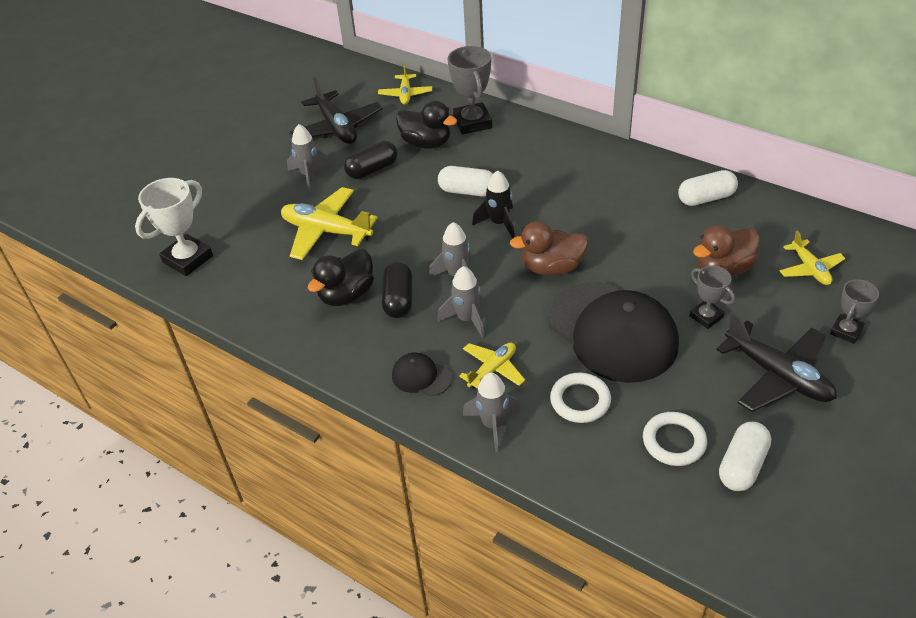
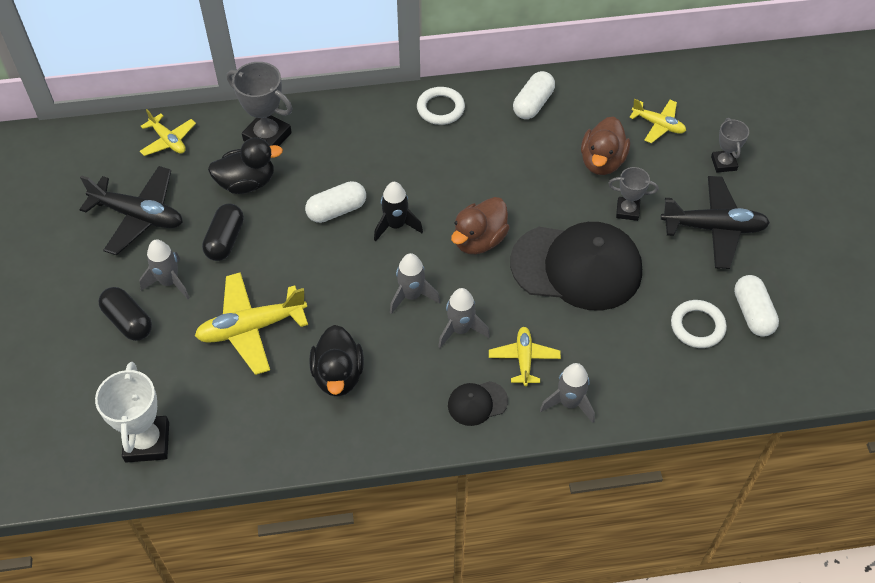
camera: 45 degrees left, 10 degrees up
(398, 300) = (387, 350): black capsule -> black capsule (128, 321)
(580, 401) = (609, 339): white ring -> white ring (440, 108)

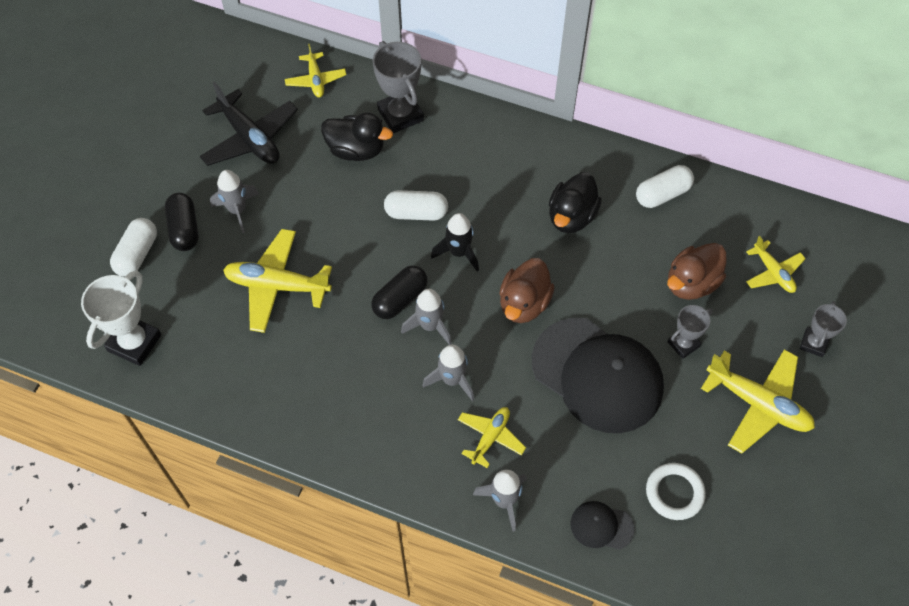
camera: 30 degrees right, 5 degrees up
(225, 240) = (305, 195): black capsule -> black capsule (400, 299)
(338, 375) = (321, 366): black duck -> black duck (571, 217)
(440, 108) = (572, 158): white ring -> none
(477, 403) = (422, 456): black cap -> black cap (601, 526)
(479, 240) = (524, 304): brown duck -> brown duck turned 45 degrees counterclockwise
(627, 211) = (683, 344): grey trophy -> grey trophy turned 75 degrees counterclockwise
(714, 228) = (758, 404): black plane -> yellow plane
(752, 313) = (738, 509): white capsule -> white capsule (137, 254)

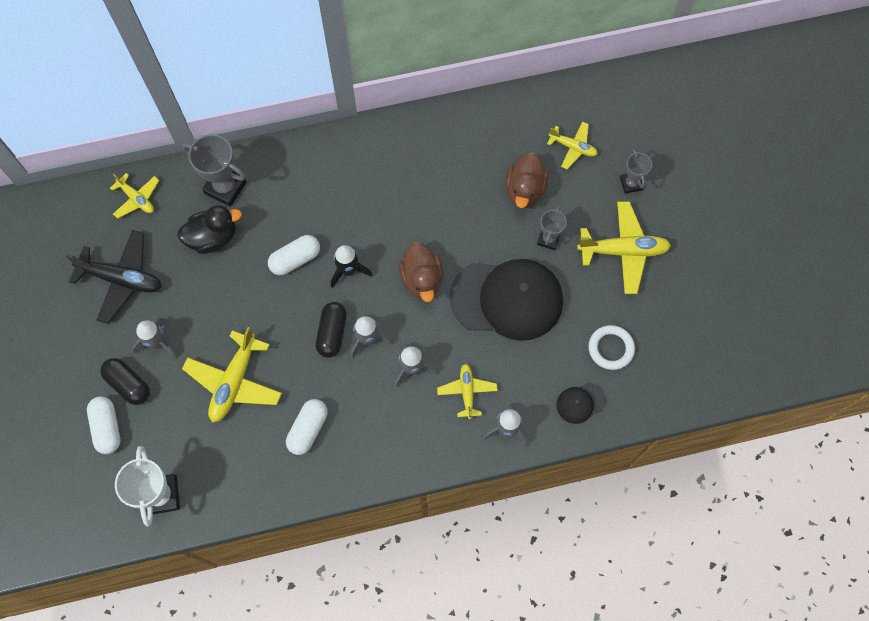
camera: 35 degrees left, 10 degrees up
(277, 286) = (234, 382): yellow plane -> yellow plane turned 45 degrees counterclockwise
(571, 217) = (409, 191): black duck -> none
(662, 194) = (460, 134): white capsule -> white capsule (308, 429)

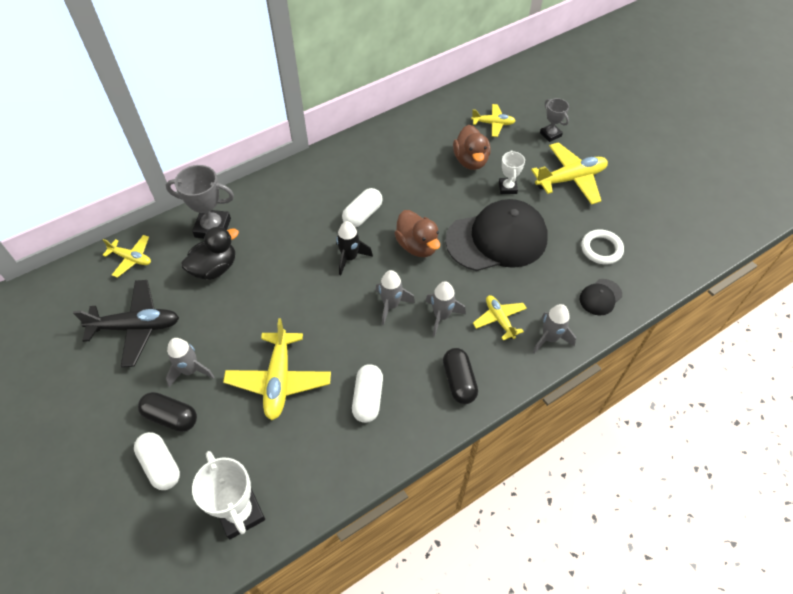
camera: 20 degrees left, 15 degrees down
(295, 259) = (298, 263): white capsule -> white capsule (362, 215)
(332, 333) = (356, 310): black capsule -> black capsule (459, 381)
(548, 239) = (507, 188): grey trophy -> white trophy

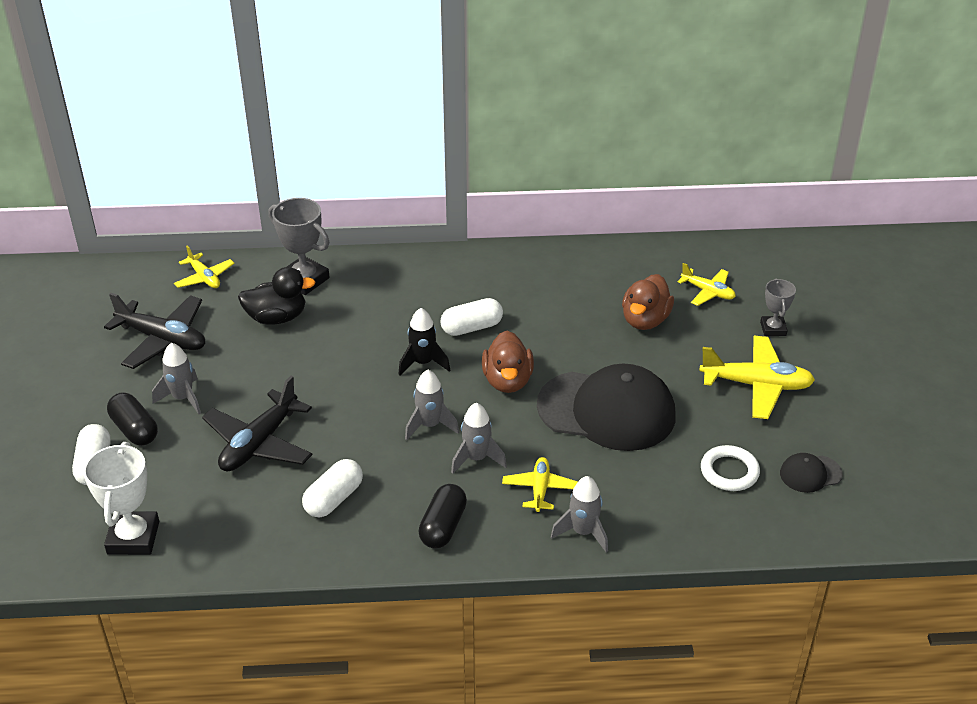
camera: 30 degrees right, 15 degrees down
(279, 380) = (259, 443): yellow plane -> black plane
(507, 188) = (666, 364): white trophy -> none
(600, 297) = (682, 519): black cap -> black cap (810, 474)

